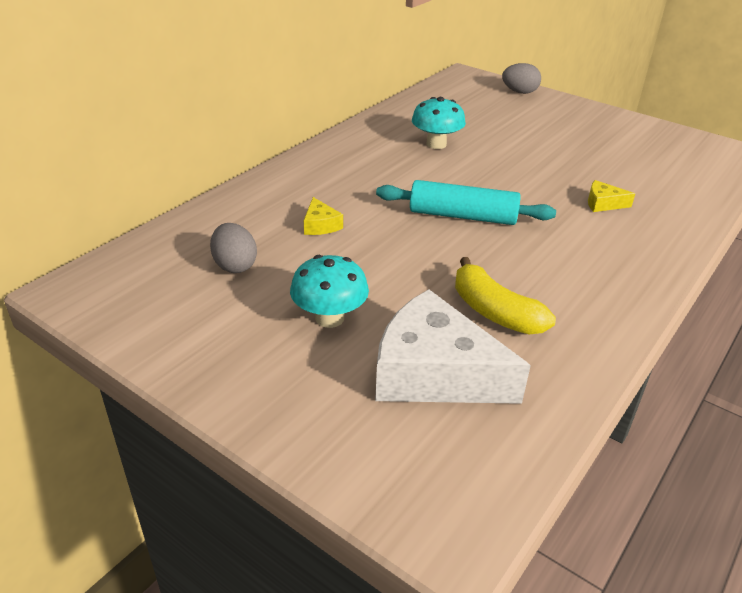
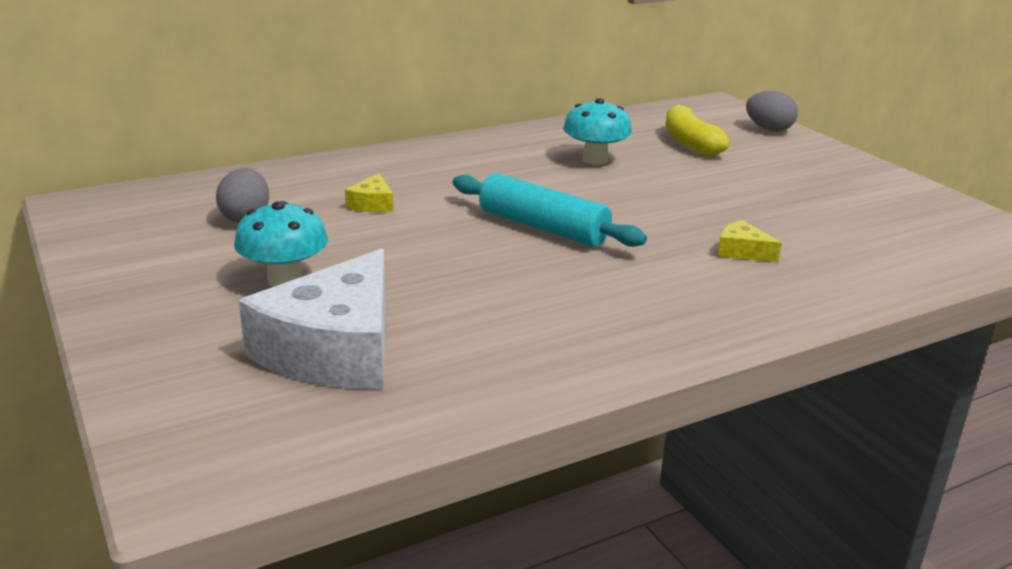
camera: 25 degrees right, 10 degrees down
(434, 372) = (335, 349): white cheese -> white cheese turned 120 degrees counterclockwise
(494, 312) = (469, 317): yellow banana -> yellow banana (690, 143)

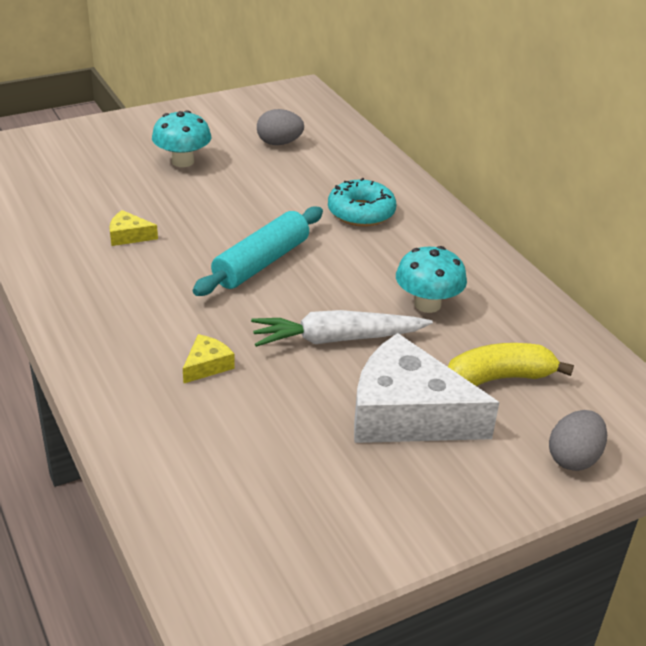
camera: 90 degrees right, 10 degrees up
(335, 349) = (90, 181): white cheese -> white cheese (407, 413)
(372, 204) = (306, 188): yellow cheese -> yellow cheese (128, 236)
(429, 179) = (361, 212): none -> turquoise donut
(667, 195) = (337, 339): none -> white carrot

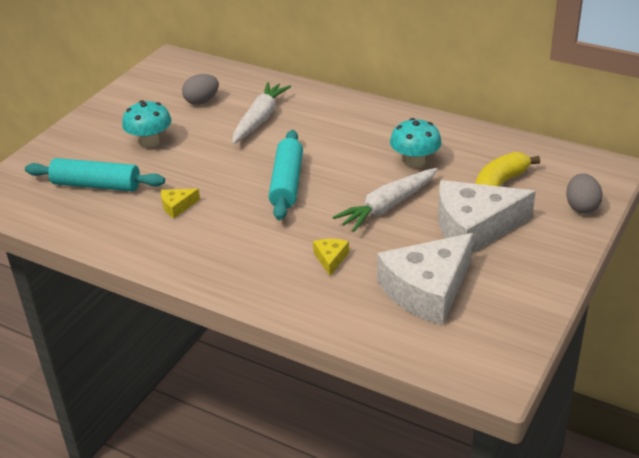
camera: 30 degrees left, 0 degrees up
(84, 181) = (96, 185): none -> turquoise rolling pin
(266, 456) = (427, 290): none -> white cheese
(314, 185) = (260, 119): none -> white carrot
(361, 212) = (310, 124): turquoise donut -> none

